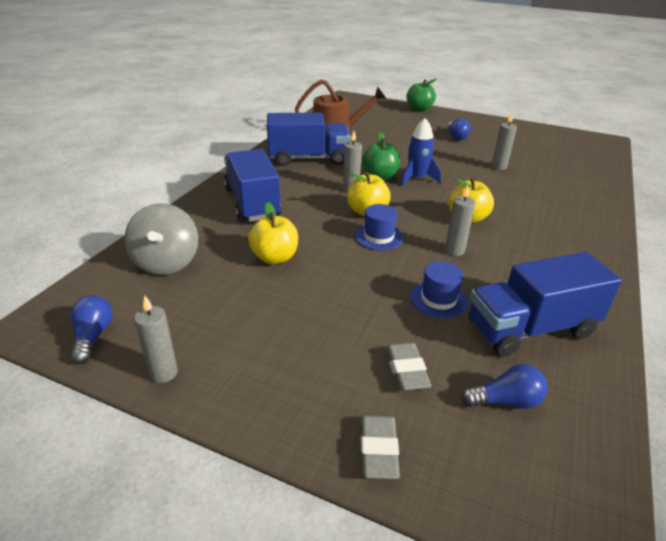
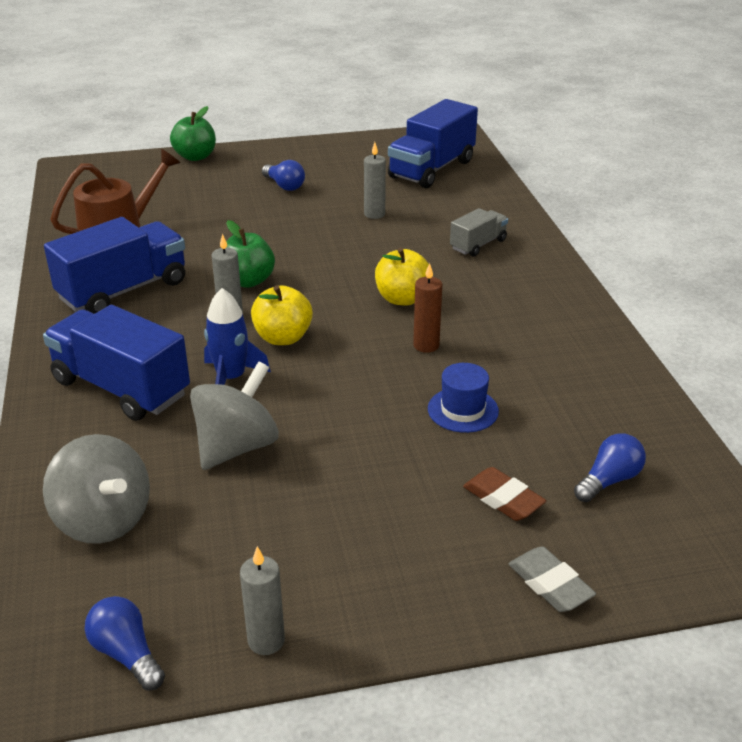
camera: 35 degrees left, 0 degrees up
(275, 257) = (237, 447): yellow apple -> grey spinning top
(378, 237) = (330, 365): blue hat -> none
(406, 370) = (503, 499): grey eraser -> brown eraser
(417, 178) = (296, 267): blue rocket -> blue rocket (231, 378)
(454, 250) = (426, 345): grey candle -> brown candle
(530, 328) = (570, 399): blue truck -> blue truck (431, 169)
(557, 206) = (478, 245): none -> grey truck

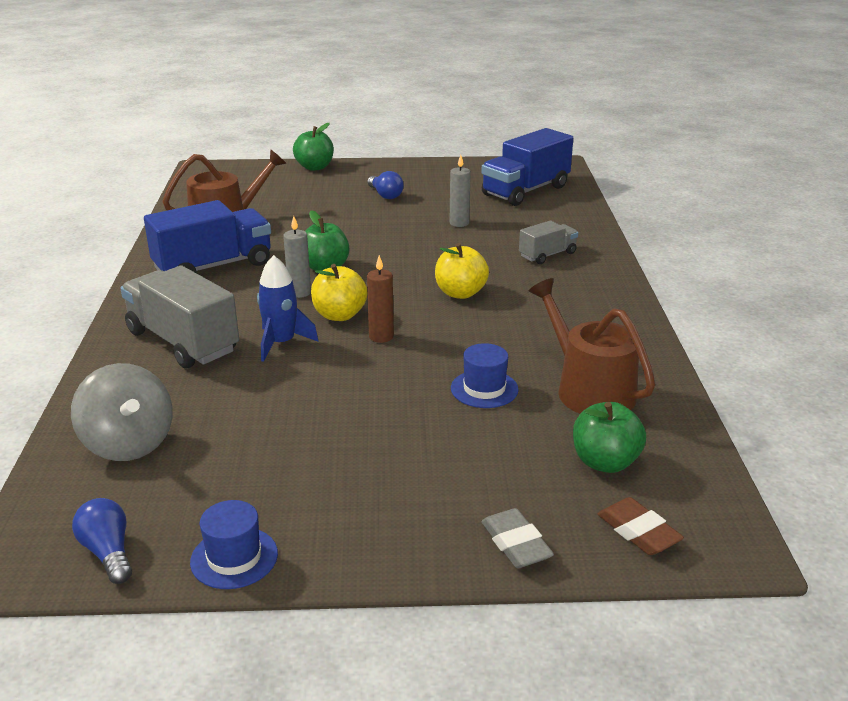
camera: 10 degrees right, 5 degrees down
(121, 388) = (183, 342): blue truck -> grey truck
(237, 447) = (266, 398): grey spinning top -> none
(266, 641) = (234, 558): grey candle -> blue hat
(426, 345) = (468, 333): brown candle -> brown candle (381, 337)
(503, 499) = (496, 467): brown eraser -> brown eraser (638, 532)
(568, 399) = (589, 389): none -> brown watering can
(609, 480) = (605, 462): blue light bulb -> green apple

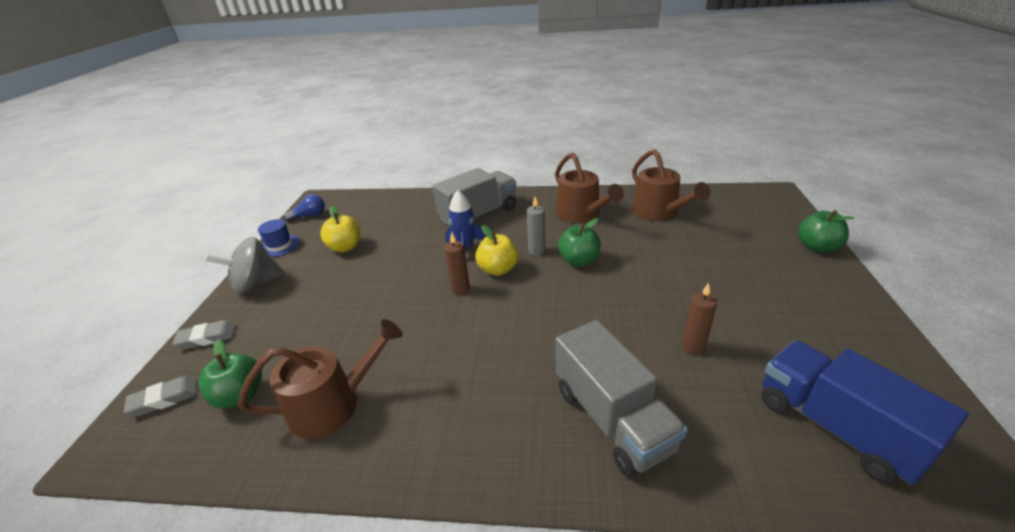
camera: 100 degrees right, 5 degrees up
(128, 444) = (384, 211): grey spinning top -> grey spinning top (256, 284)
(213, 266) = (581, 214): blue truck -> brown watering can
(385, 195) = (758, 294): blue light bulb -> none
(459, 223) = (693, 347): grey candle -> brown candle
(460, 293) = (524, 336): yellow apple -> yellow apple (345, 247)
(484, 389) = (367, 338): blue hat -> none
(547, 255) = (612, 418): grey truck -> grey truck, size x1.87
(638, 532) = (164, 399): brown eraser -> grey eraser

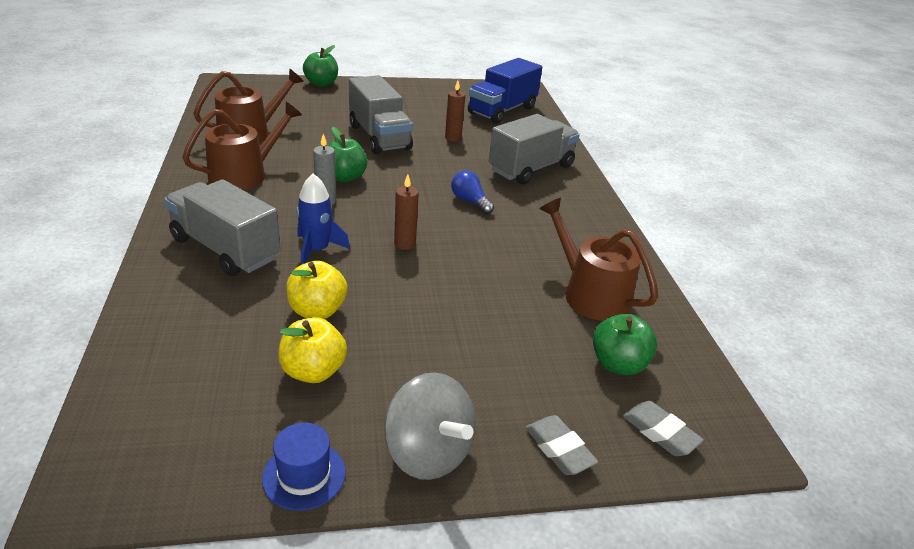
camera: 110 degrees left, 0 degrees up
(309, 216) = (179, 475): blue light bulb -> blue light bulb (470, 201)
(498, 269) = (365, 223): yellow apple -> yellow apple (317, 310)
(676, 284) = (379, 137): none -> grey truck

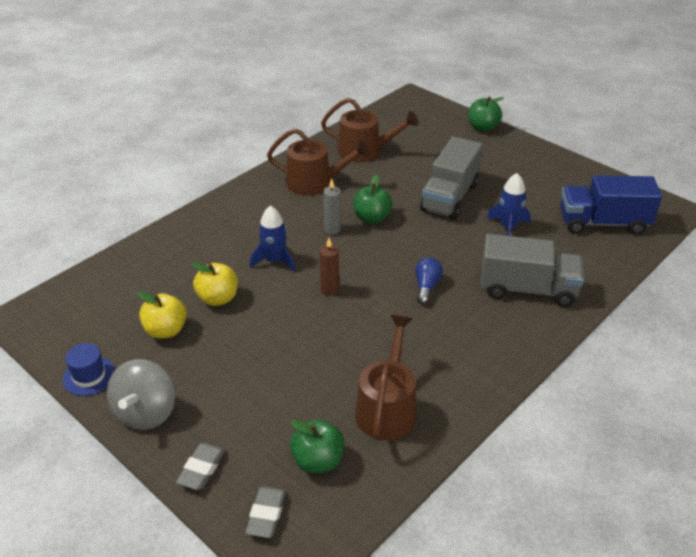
camera: 55 degrees right, 5 degrees up
(225, 249) = (232, 230): grey truck -> none
(453, 138) = (508, 227): brown candle -> blue rocket

